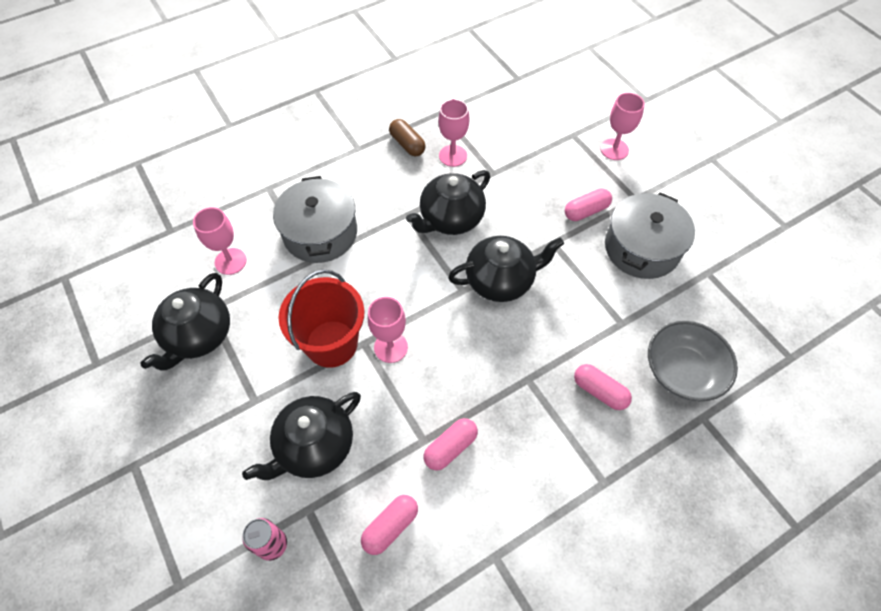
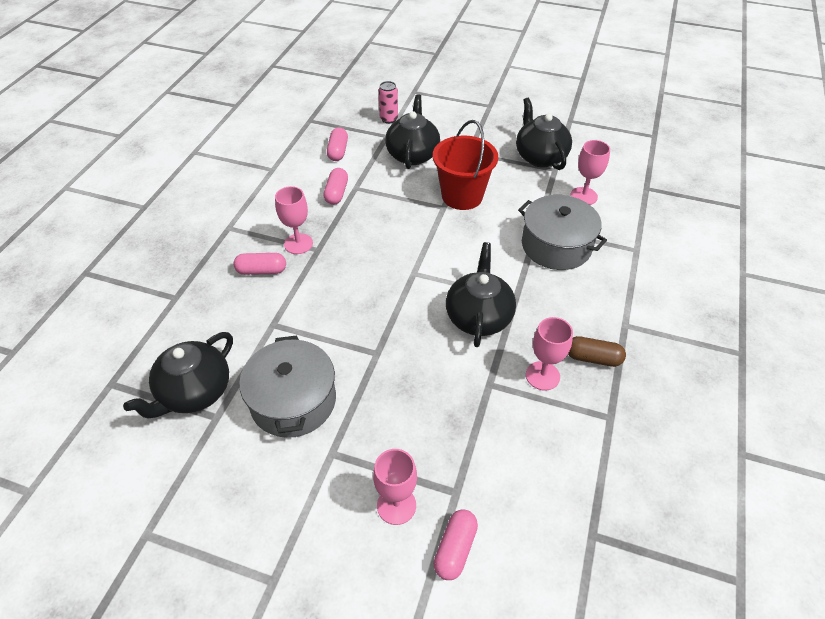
camera: 140 degrees right, 10 degrees down
(391, 347) = (424, 215): pink goblet -> pink goblet (298, 244)
(500, 281) = (392, 296): black teapot -> black teapot (194, 392)
(586, 211) = (371, 404): pink capsule -> pink capsule (455, 549)
(682, 371) = (204, 319): grey bowl -> none

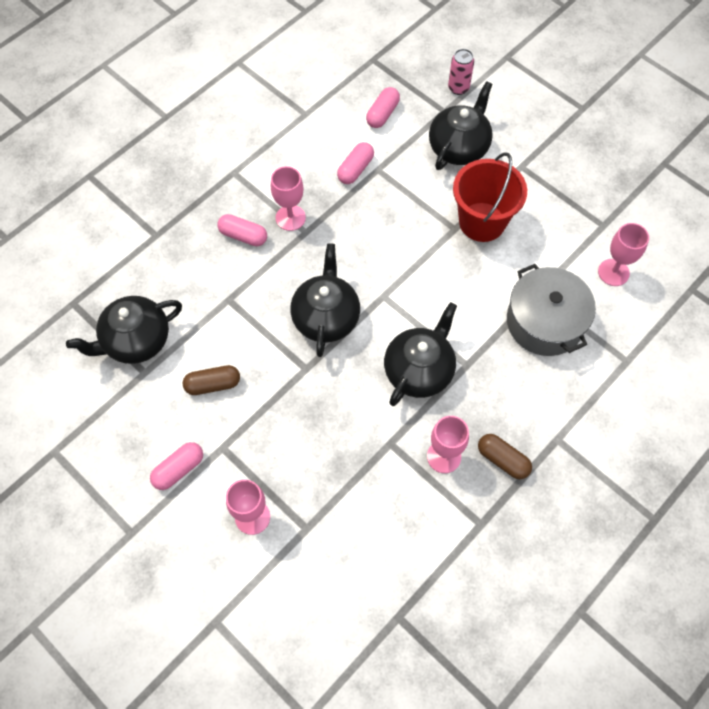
camera: 25 degrees right, 15 degrees up
(293, 400) = (213, 384): grey pot -> brown capsule
(455, 549) = (280, 574): pink capsule -> pink capsule (179, 469)
(540, 157) = (597, 202): black teapot -> black teapot (326, 318)

